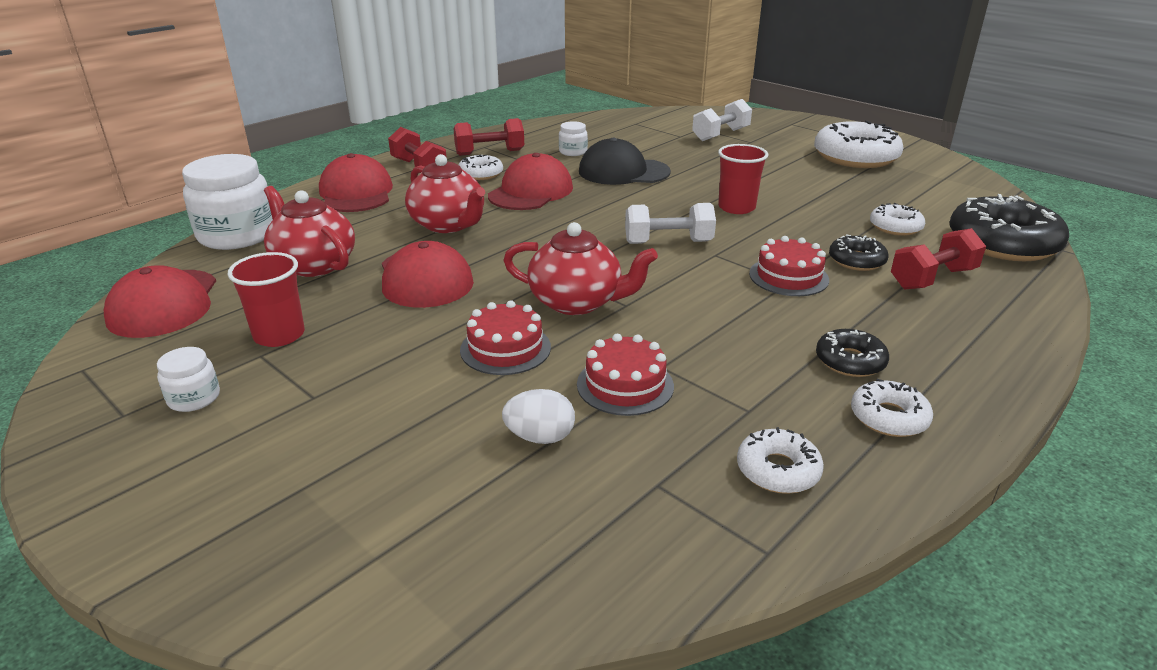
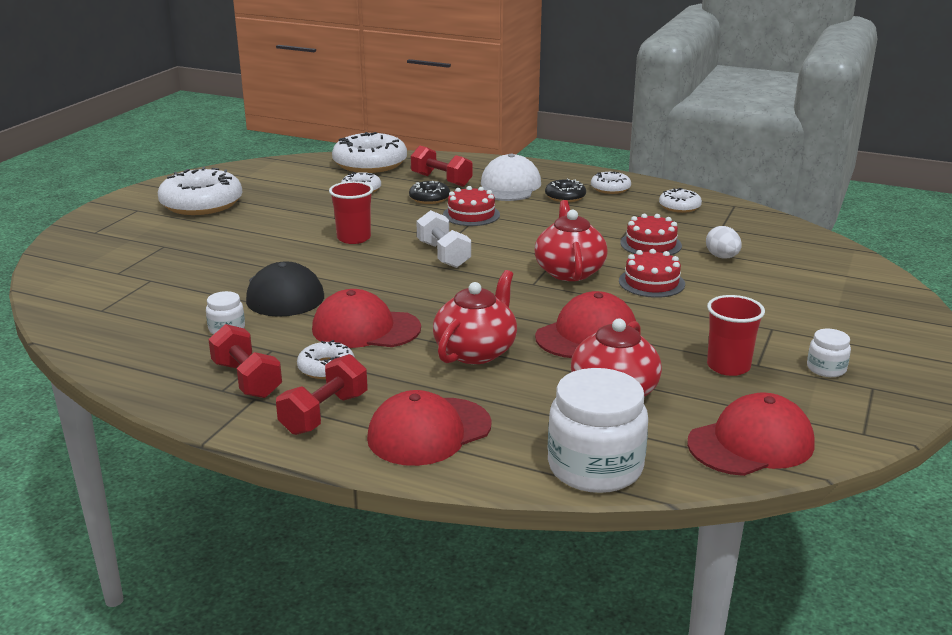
camera: 110 degrees left, 5 degrees down
(721, 135) = (143, 260): white dumbbell -> none
(903, 323) = (509, 186): none -> white cap
(1003, 243) = (370, 163): black donut -> white donut

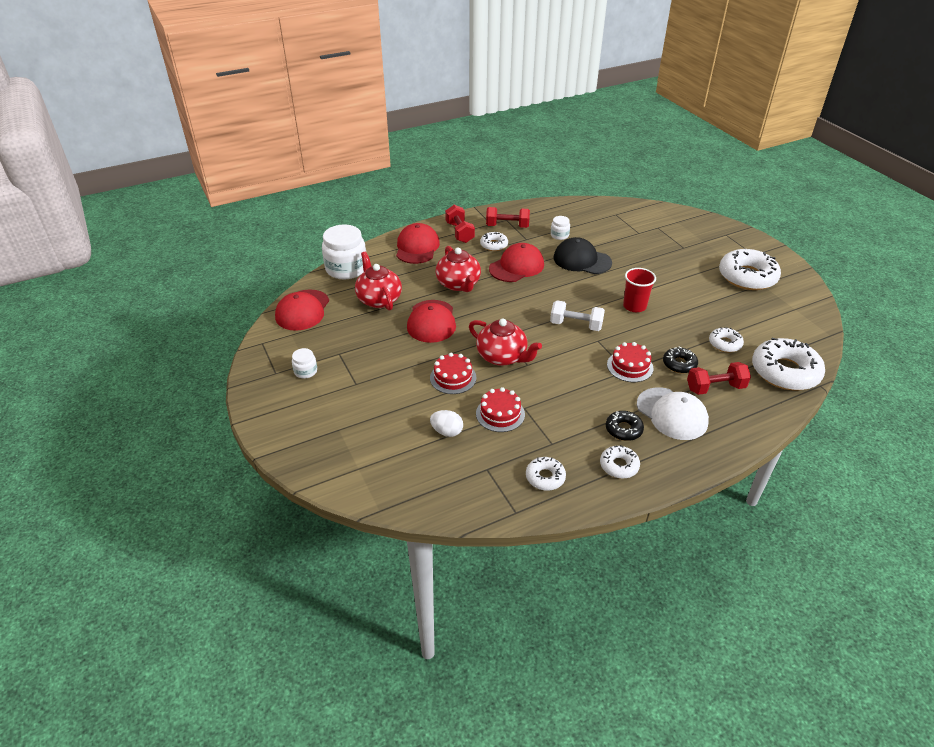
camera: 130 degrees right, 15 degrees up
(728, 366) = (350, 343): red cup -> none

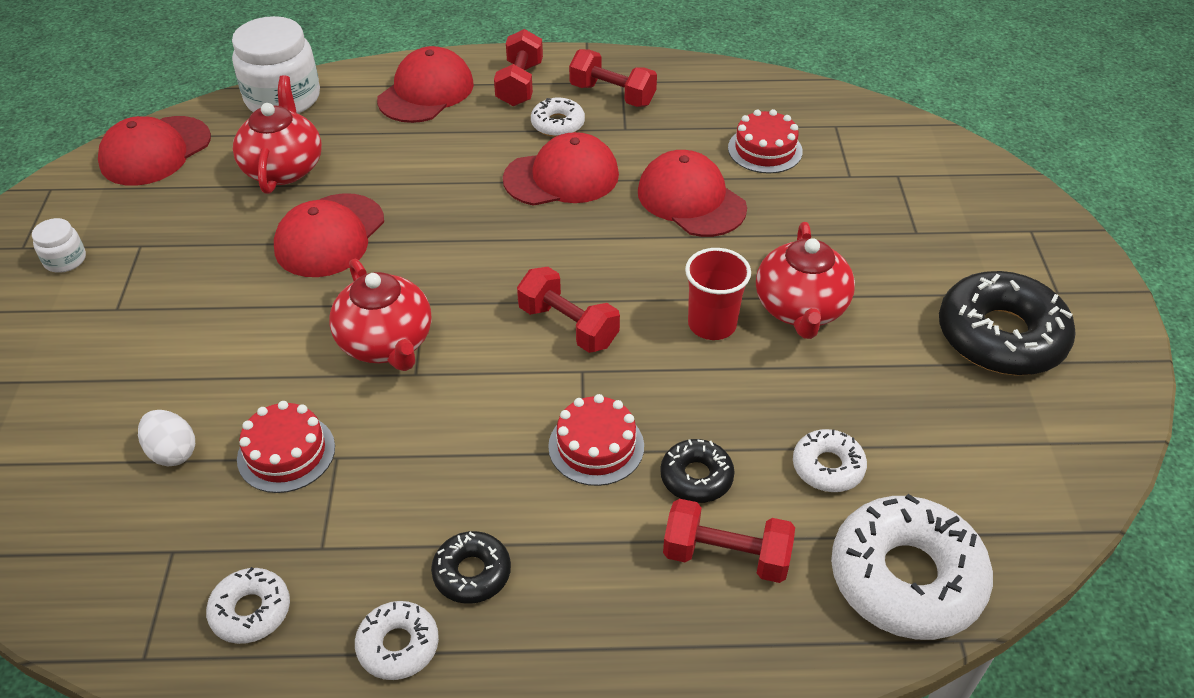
camera: 25 degrees right, 5 degrees up
(453, 378) = (271, 353): red cake -> red cake (765, 150)
(458, 284) = (434, 180): red teapot -> red teapot (800, 309)
(559, 235) = (692, 138): white jar -> none
(576, 325) = (568, 326): white dumbbell -> red dumbbell
(582, 260) = (691, 199): black cap -> red cap
(672, 414) = (591, 578): white cap -> none
(747, 277) = (1000, 336): white donut -> black donut

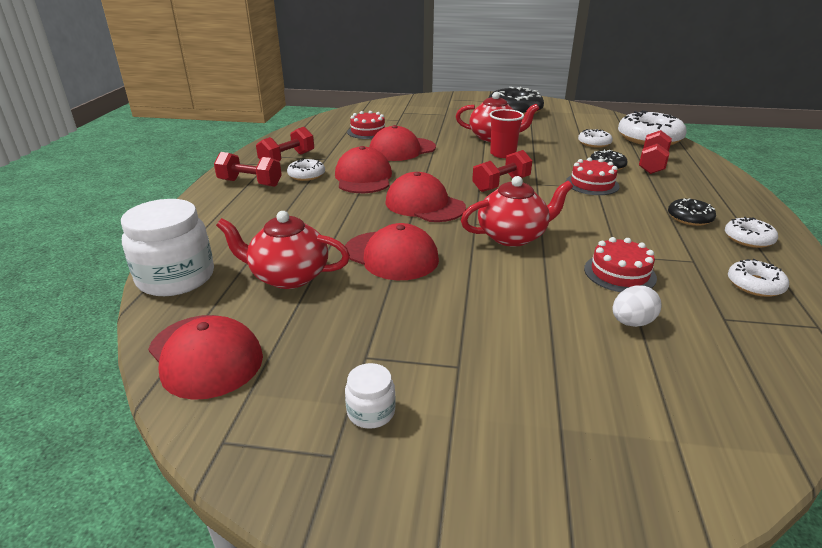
camera: 80 degrees left, 15 degrees down
(426, 92) = (228, 214): red cap -> red cap (424, 205)

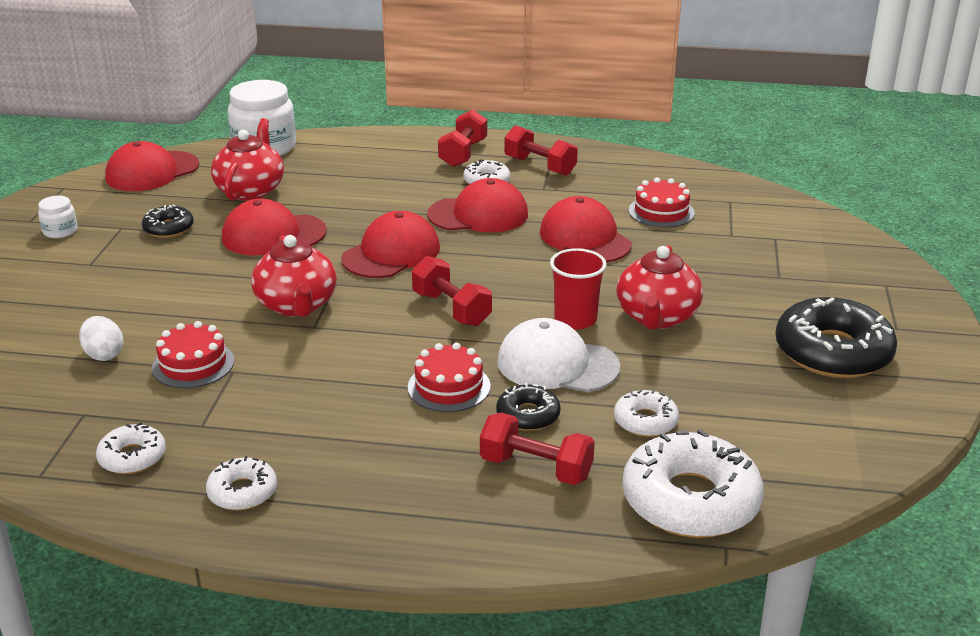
camera: 90 degrees right, 0 degrees up
(391, 256) = (273, 235): red cap -> red cap turned 45 degrees clockwise
(552, 159) = (557, 364): none -> white cap
(689, 218) = (318, 454): black donut -> black donut (168, 228)

